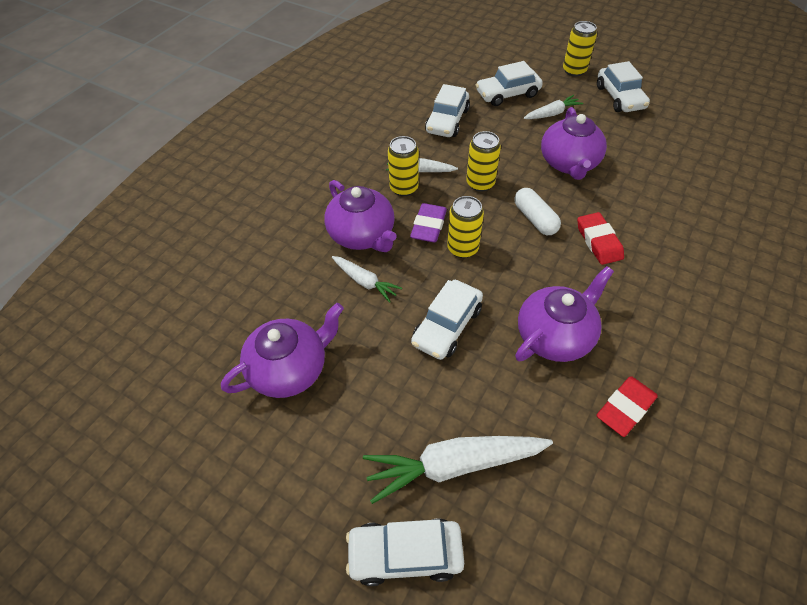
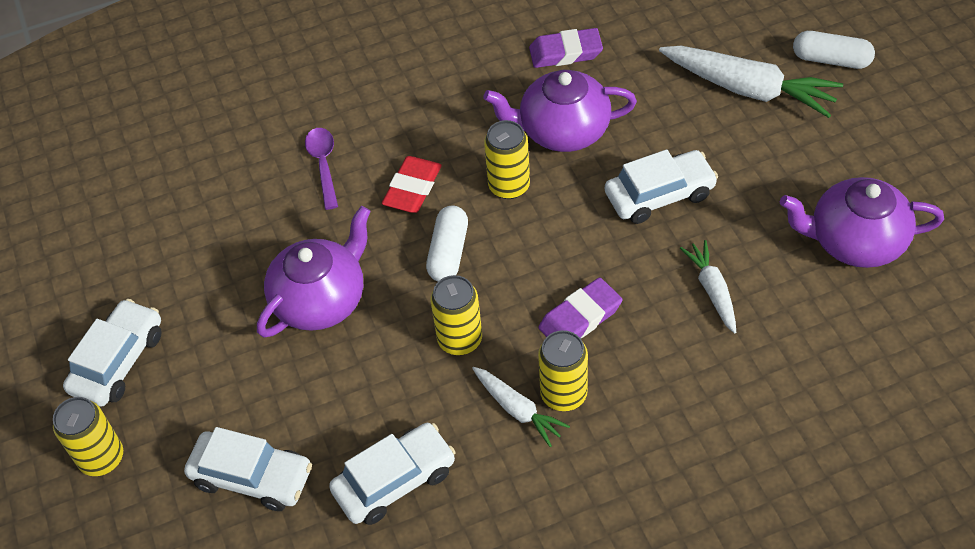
camera: 140 degrees left, 0 degrees up
(362, 235) = (672, 354): purple teapot -> none
(405, 554) = (831, 60): white car -> white capsule
(462, 248) = (566, 266): yellow can -> yellow can (509, 186)
(552, 113) = (240, 394): white carrot -> none
(625, 408) = (565, 52): red eraser -> purple eraser
(665, 225) = (323, 165): none -> purple spoon

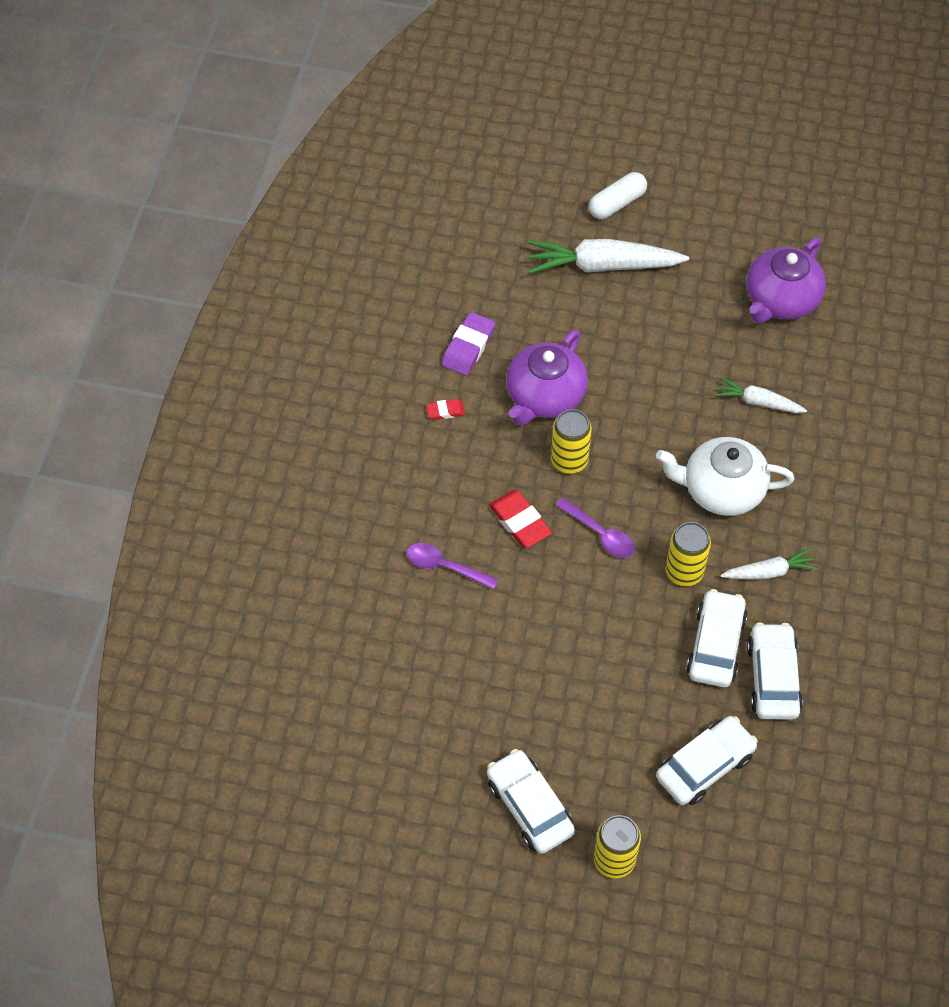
camera: 60 degrees left, 5 degrees up
(321, 300) = (579, 639): purple teapot -> none
(448, 253) = (600, 534): white capsule -> purple spoon
(484, 76) = (445, 411): none -> red eraser
(563, 394) = (776, 538): yellow can -> none
(580, 317) = (721, 490): purple eraser -> white teapot
(659, 195) = (653, 378): white car -> white car (715, 645)
(749, 89) = (602, 266): white carrot -> white carrot turned 150 degrees counterclockwise

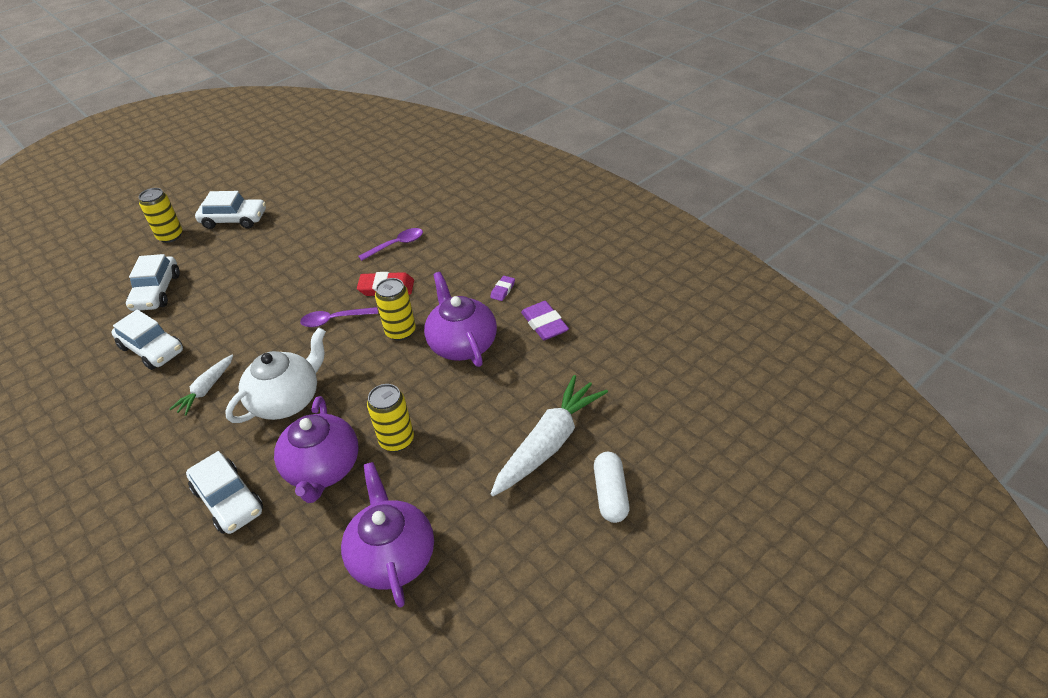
camera: 130 degrees right, 15 degrees down
(445, 411) = (503, 290): red eraser -> purple eraser
(684, 572) = (262, 346): yellow can -> yellow can (397, 440)
(715, 645) = (204, 334): white car -> white car (228, 500)
(758, 402) = (323, 469): white carrot -> purple teapot

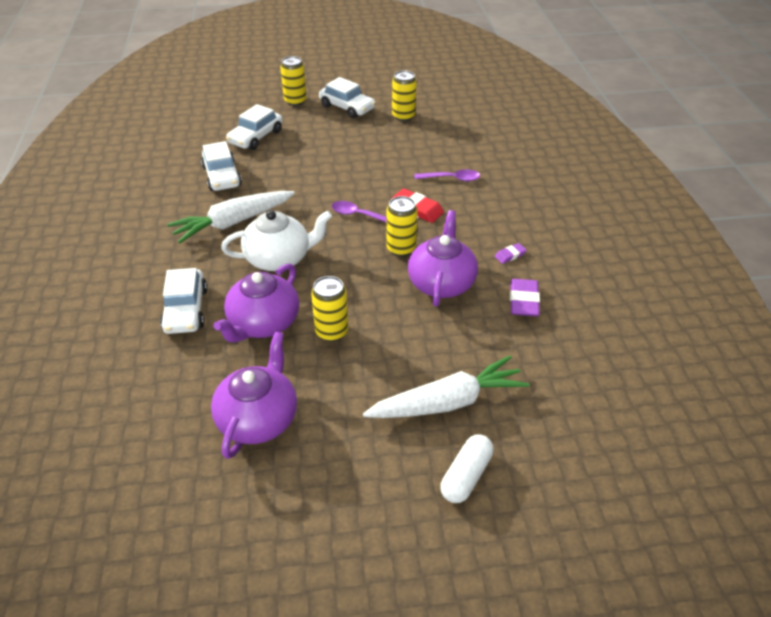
camera: 30 degrees right, 0 degrees up
(206, 389) = (233, 223): white carrot -> white carrot, size x1.82
(301, 205) = (403, 116): none -> yellow can

